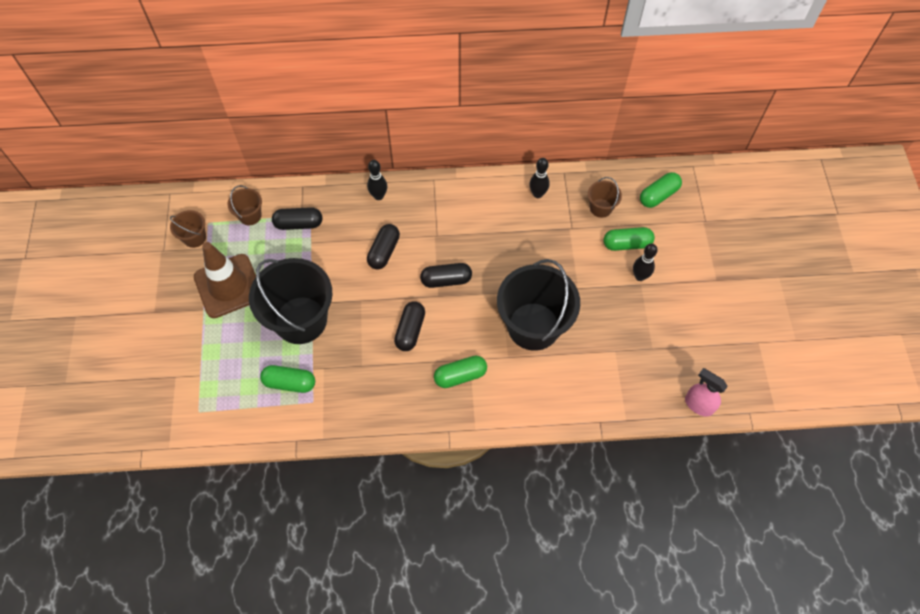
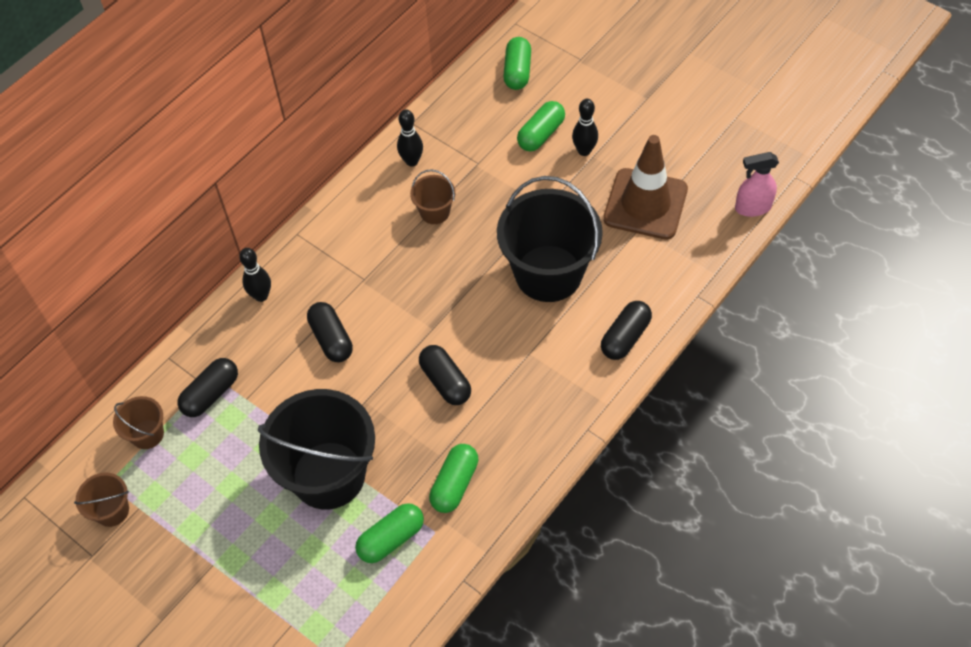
camera: 45 degrees left, 5 degrees down
(228, 286) = (211, 518): brown traffic cone -> brown traffic cone (645, 204)
(446, 280) = (422, 308): black capsule -> black capsule (625, 337)
(460, 375) = (538, 374): green capsule -> green capsule (454, 484)
(600, 208) = (482, 124): brown bucket -> brown bucket (435, 212)

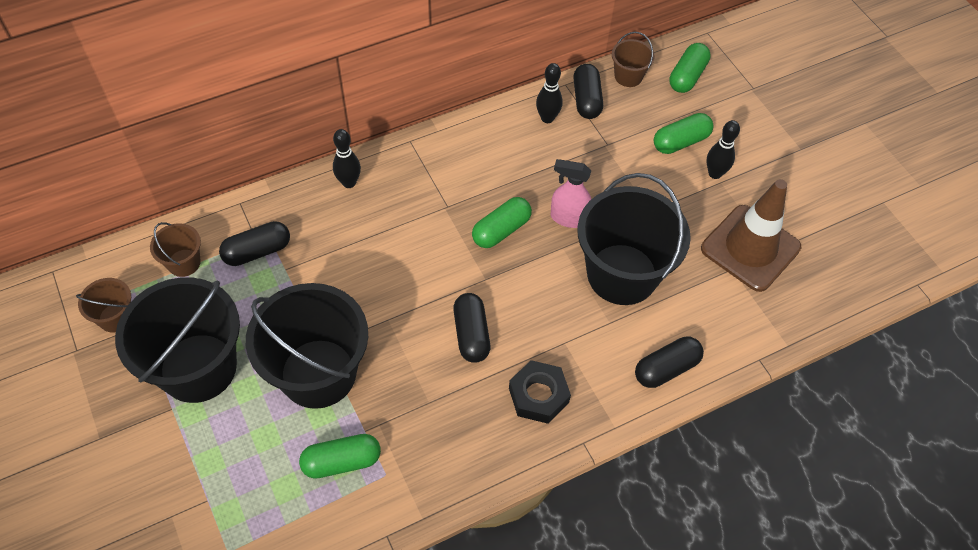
camera: 20 degrees right, 0 degrees up
(216, 519) = (198, 368): none -> black bucket
(331, 339) = (389, 248): black capsule -> black capsule (586, 100)
(435, 212) = (544, 172): brown bucket -> brown bucket (628, 76)
(454, 484) = (428, 436): green capsule -> green capsule (501, 230)
(530, 407) = (538, 395): none -> black nut
(752, 208) = (858, 296): pink spray bottle -> pink spray bottle (568, 218)

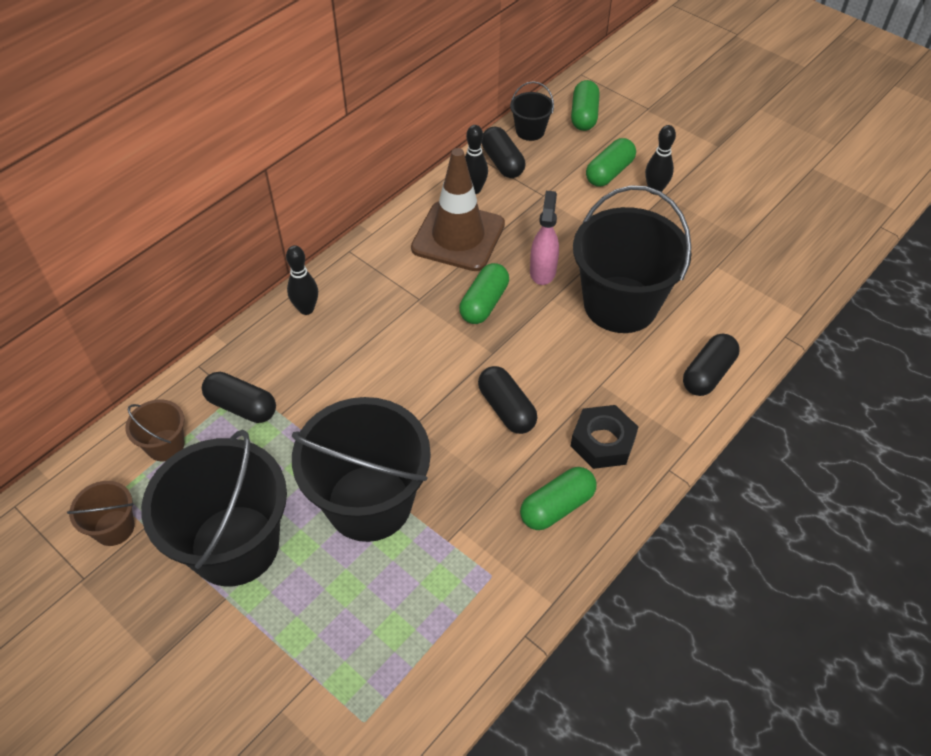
camera: 20 degrees left, 5 degrees down
(257, 251) = (242, 406): black capsule -> black capsule turned 75 degrees clockwise
(341, 462) = (439, 580): green capsule -> green capsule (557, 507)
(568, 218) = (543, 271): pink spray bottle -> pink spray bottle turned 105 degrees clockwise
(628, 76) = (530, 131): brown bucket -> black bucket
(750, 248) = (722, 243): brown traffic cone -> brown traffic cone (458, 236)

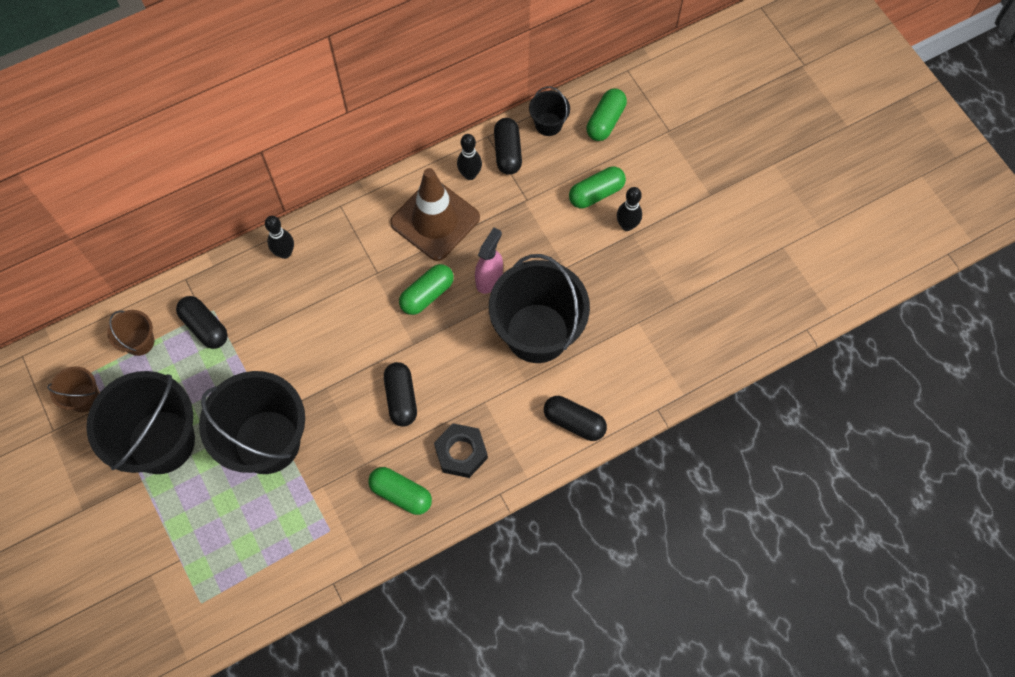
camera: 20 degrees right, 15 degrees up
(557, 507) = (401, 494): green capsule -> green capsule turned 45 degrees clockwise
(707, 374) = (574, 422): black capsule -> black capsule turned 60 degrees clockwise

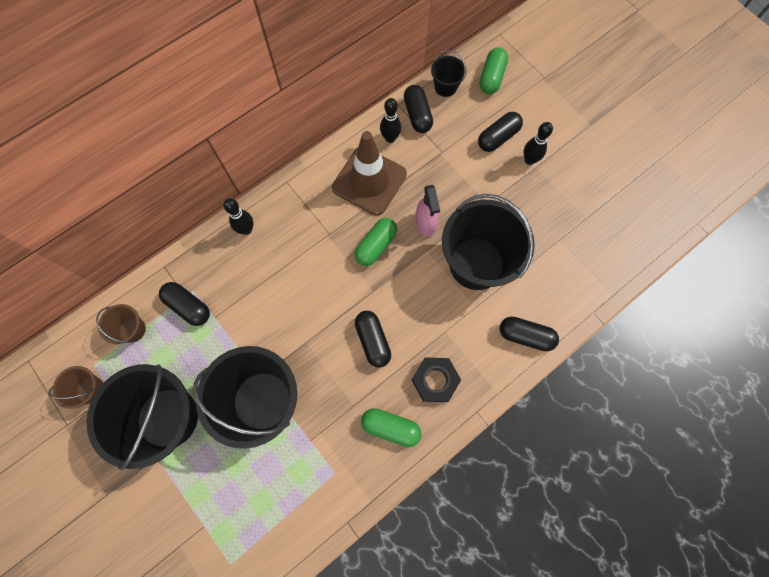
camera: 10 degrees left, 5 degrees up
(489, 279) = (425, 223): pink spray bottle -> pink spray bottle turned 150 degrees clockwise
(596, 193) = (498, 137): green capsule -> black capsule

